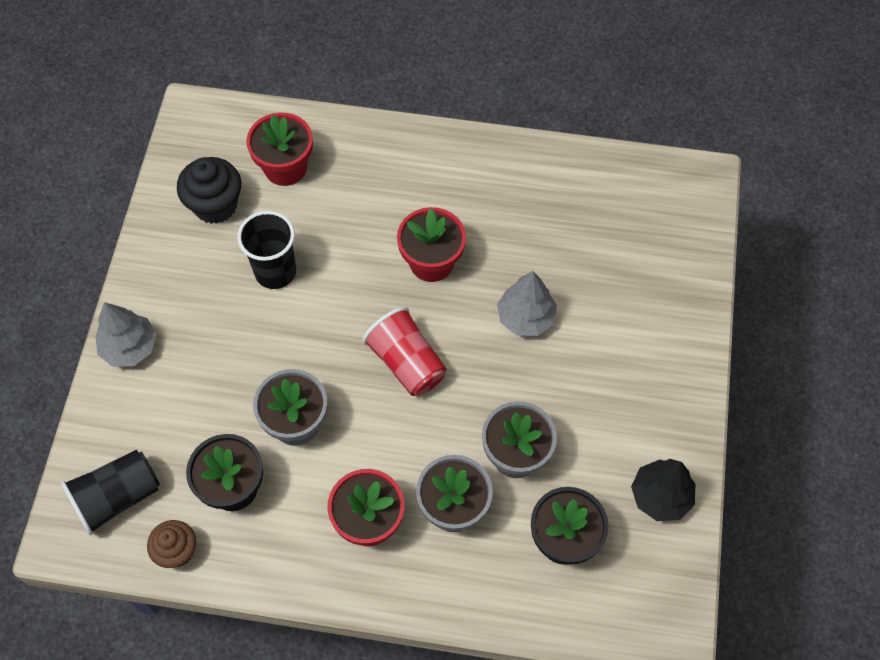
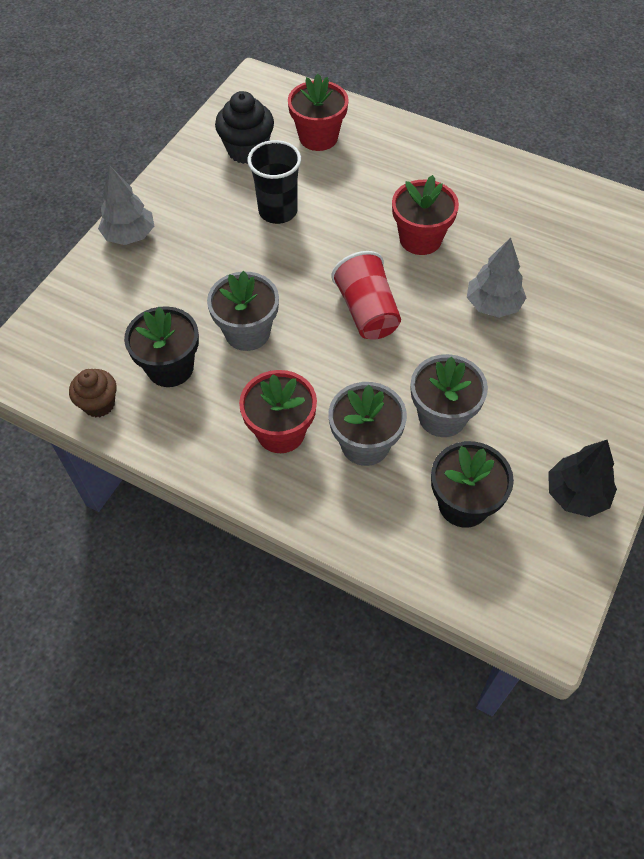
camera: 20 degrees right, 5 degrees down
(117, 497) = (67, 346): black cup -> none

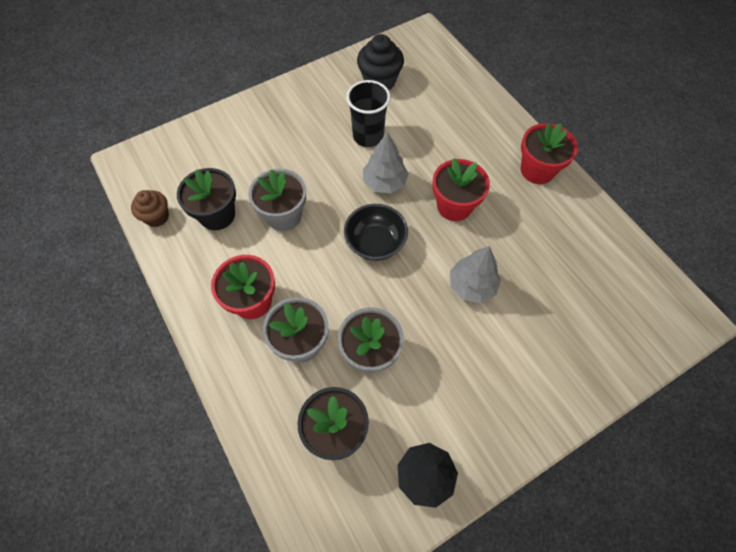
camera: 30 degrees right, 5 degrees up
(129, 235) = (260, 108): grey tree -> grey tree (384, 182)
(318, 137) = (436, 93): red flower pot -> red flower pot (537, 170)
(367, 312) = (375, 243): red cup -> black bowl

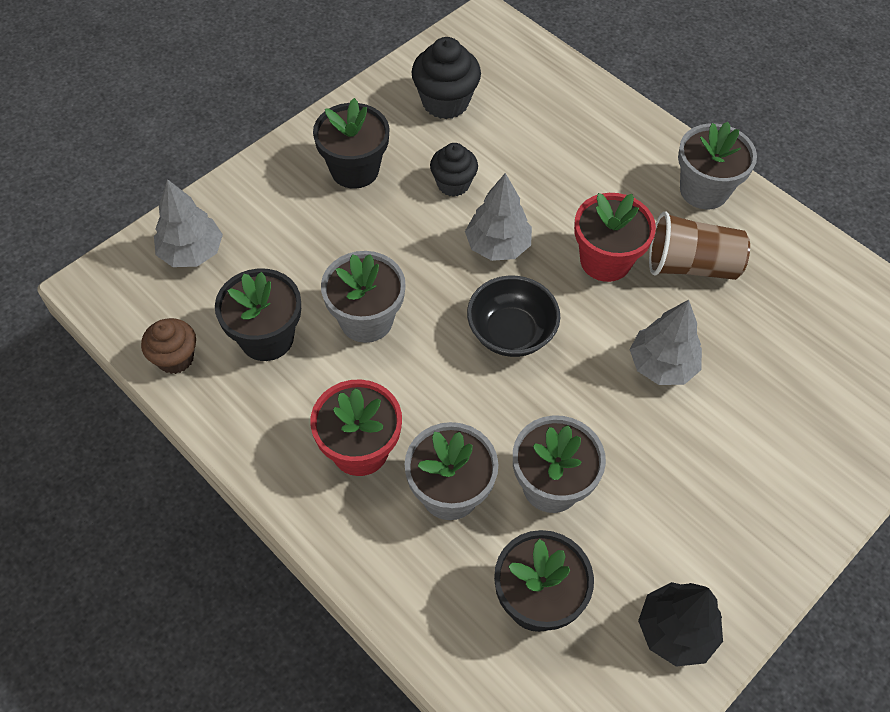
camera: 15 degrees left, 5 degrees down
(189, 151) = (192, 252): none -> grey tree
(307, 116) = (354, 170): none -> black flower pot
(368, 136) = (453, 184): black cup -> black cupcake
(513, 220) = (691, 265): none -> brown cup
(537, 170) = (704, 190): red flower pot -> grey flower pot

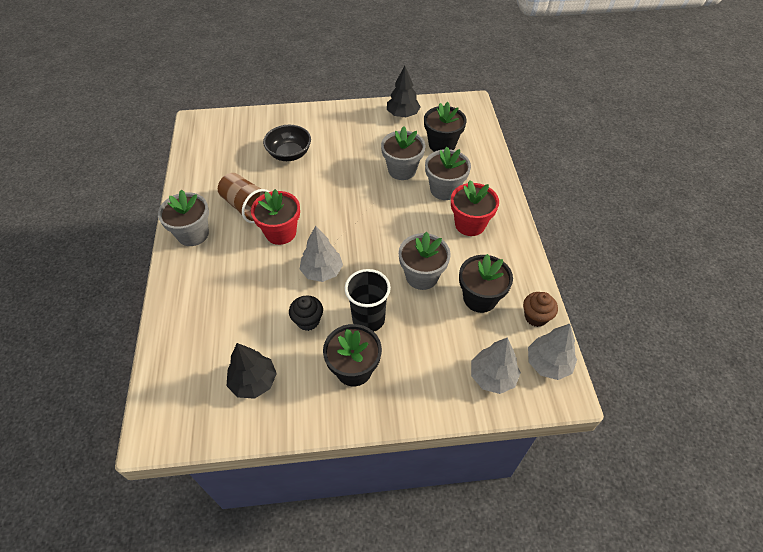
camera: 140 degrees left, 5 degrees down
(386, 227) = (368, 319): none -> black cup
(445, 102) = (254, 382): black cupcake -> black tree
(511, 333) = (359, 229): black bowl -> black bowl (289, 154)
(662, 365) = (311, 181): grey tree -> grey tree (548, 364)

